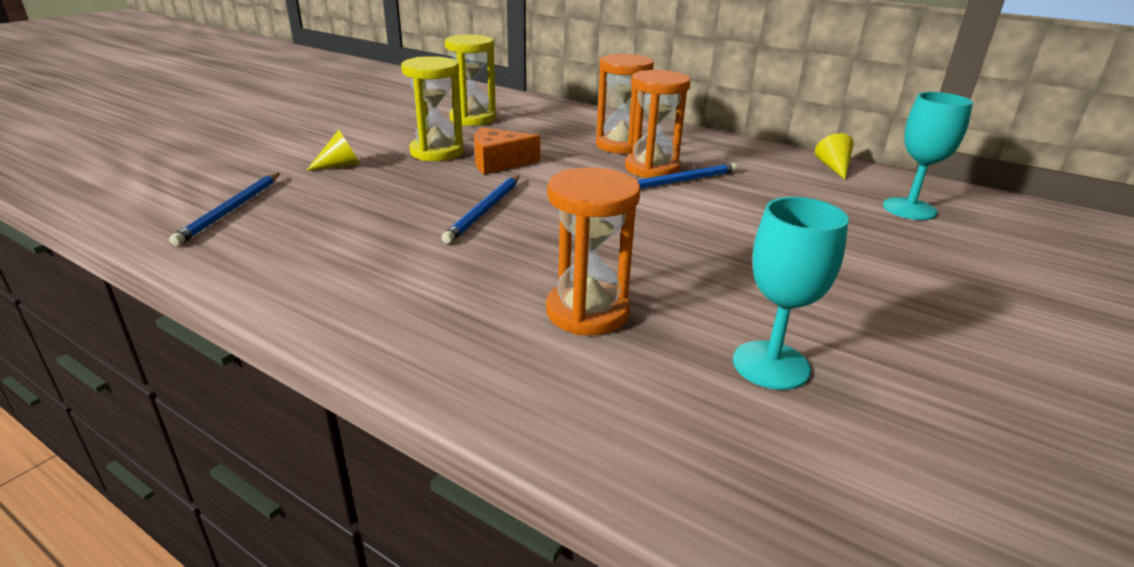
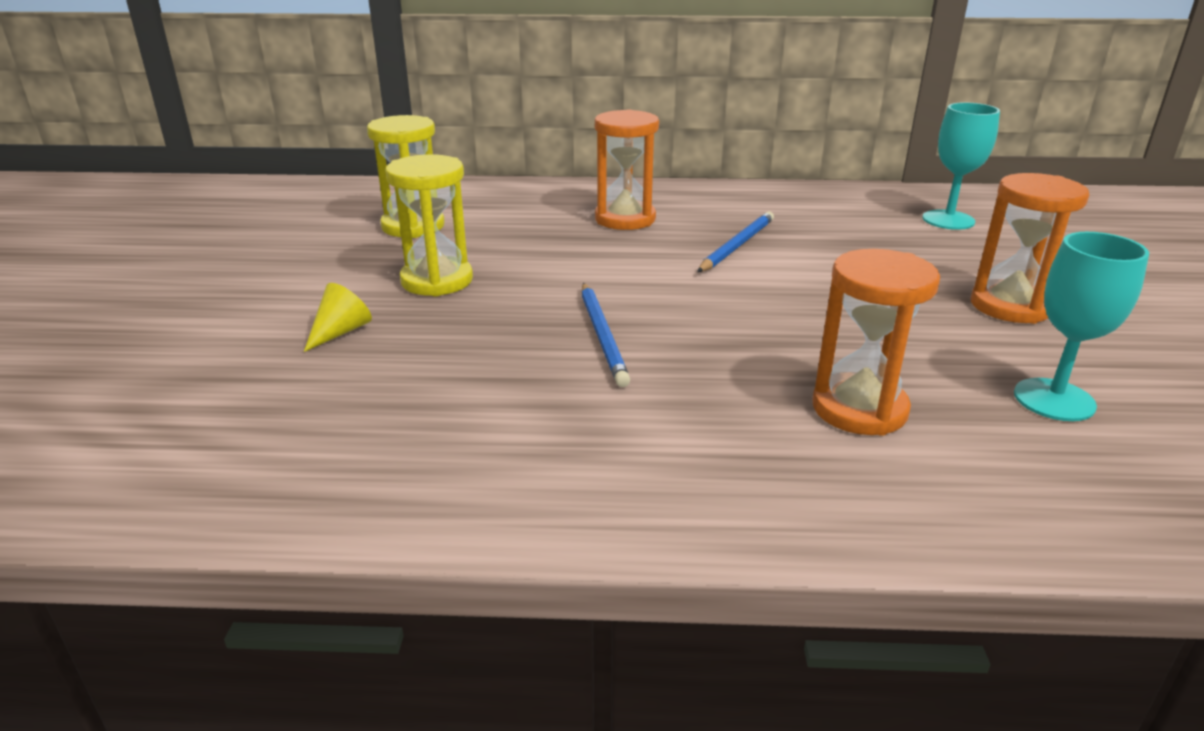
camera: 30 degrees left, 0 degrees up
(232, 210) = (288, 437): blue pencil -> none
(498, 162) = (529, 274): orange cheese -> none
(652, 168) = (693, 238): orange hourglass -> orange hourglass (1010, 306)
(833, 167) = (841, 194): yellow cone -> none

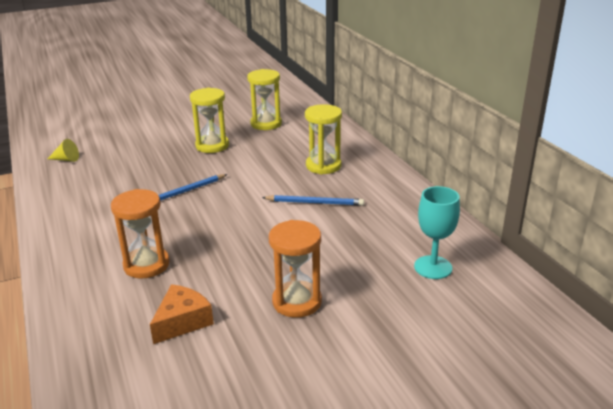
camera: 65 degrees right, 0 degrees up
(340, 332) = (155, 143): yellow cone -> yellow cone (66, 159)
(625, 219) = (323, 166): orange hourglass -> yellow hourglass
(1054, 400) = (182, 321): turquoise goblet -> orange cheese

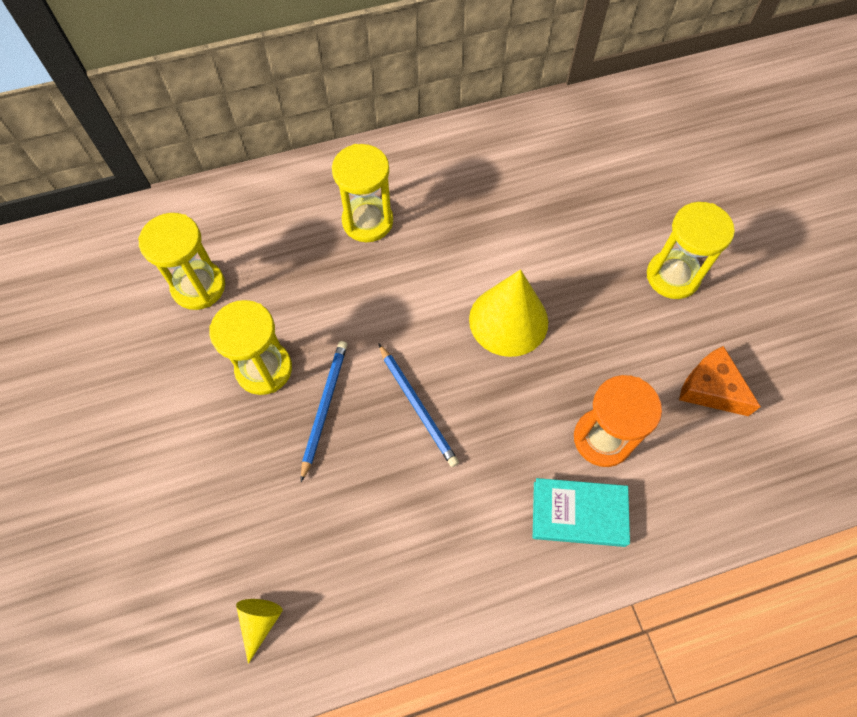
camera: 85 degrees left, 35 degrees up
(92, 255) = (578, 513): none -> turquoise book
(247, 222) = (508, 320): none -> yellow cone
(297, 301) = (672, 276): orange hourglass -> yellow hourglass
(314, 203) = (468, 241): blue pencil -> blue pencil (324, 408)
(433, 267) = (613, 149): turquoise goblet -> none

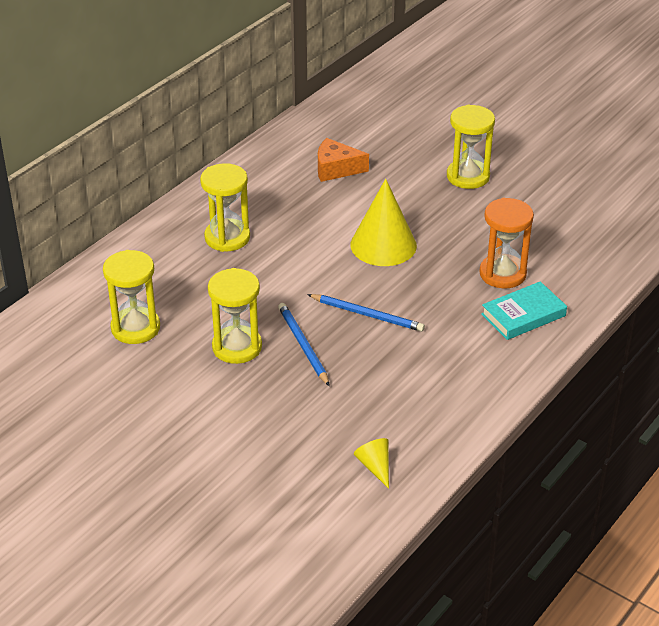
camera: 35 degrees left, 25 degrees down
(710, 388) = (544, 220): orange cheese -> orange cheese (336, 169)

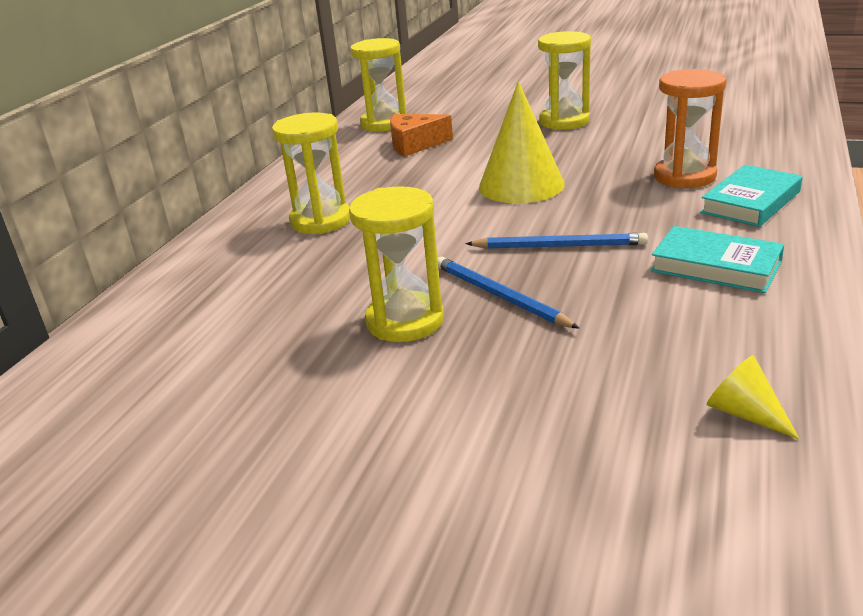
camera: 15 degrees left, 10 degrees down
(135, 328) = (236, 337): yellow hourglass -> yellow hourglass (384, 124)
(449, 364) = (715, 266): none -> turquoise book

